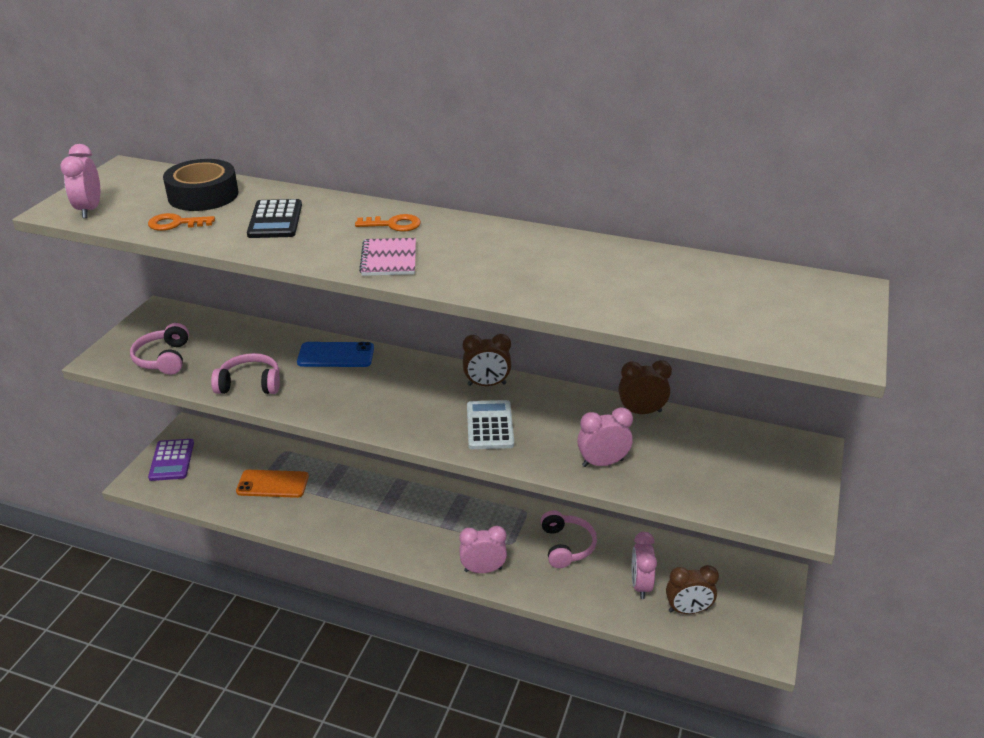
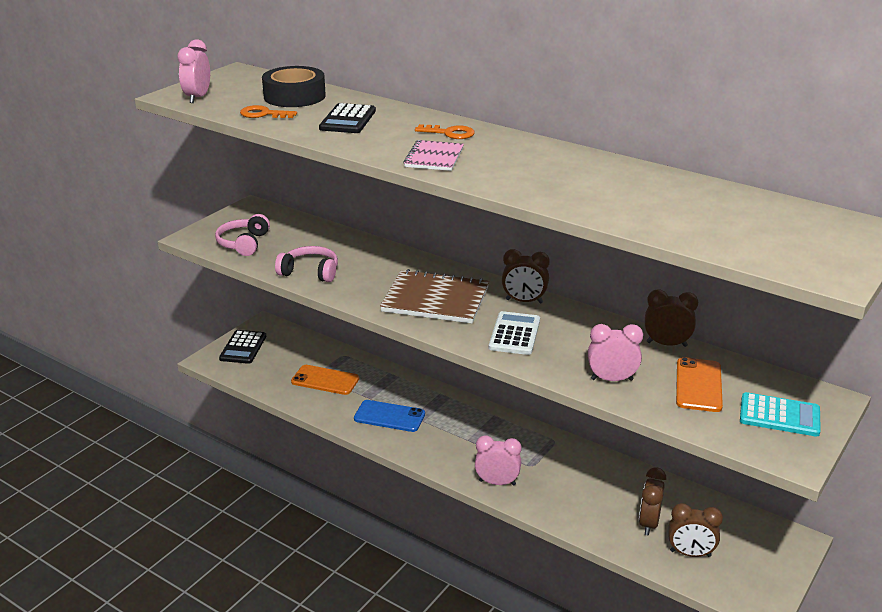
camera: 15 degrees right, 5 degrees down
(171, 460) = (243, 347): purple calculator -> black calculator
(336, 355) = (393, 260): blue phone -> blue phone (389, 416)
(395, 397) = (435, 299): none -> brown notebook
(566, 546) = (585, 477): pink headphones -> none
(640, 585) = (648, 523): pink clock -> brown clock
(686, 454) = (698, 385): none -> orange phone
(771, 476) = (779, 416): none -> turquoise calculator

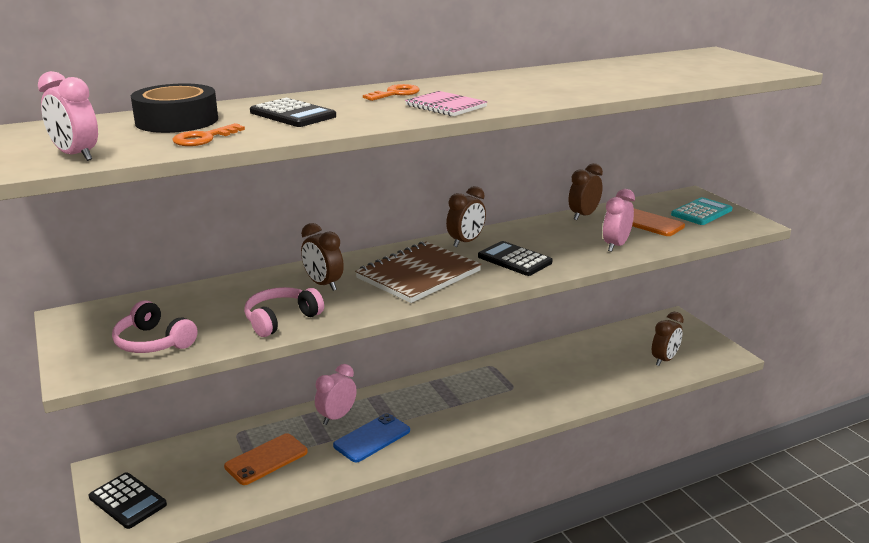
camera: 60 degrees left, 5 degrees down
(497, 482) = (521, 412): pink clock -> pink clock (337, 417)
(514, 334) = (514, 259): white calculator -> black calculator
(648, 523) = (621, 363): brown clock -> brown clock (323, 284)

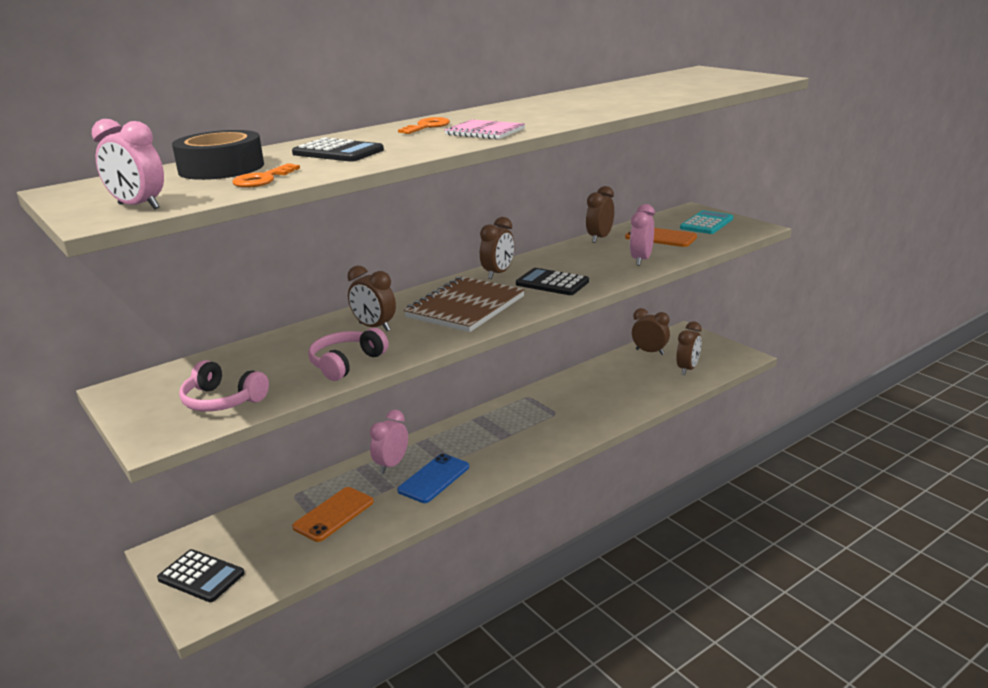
camera: 10 degrees left, 0 degrees up
(631, 335) = (649, 352): none -> brown clock

